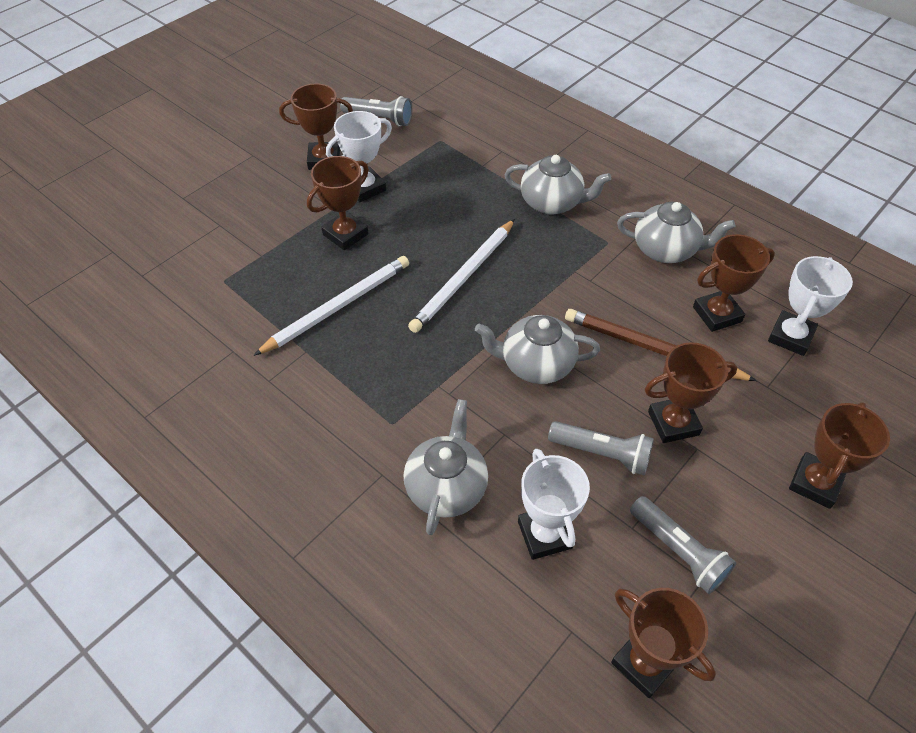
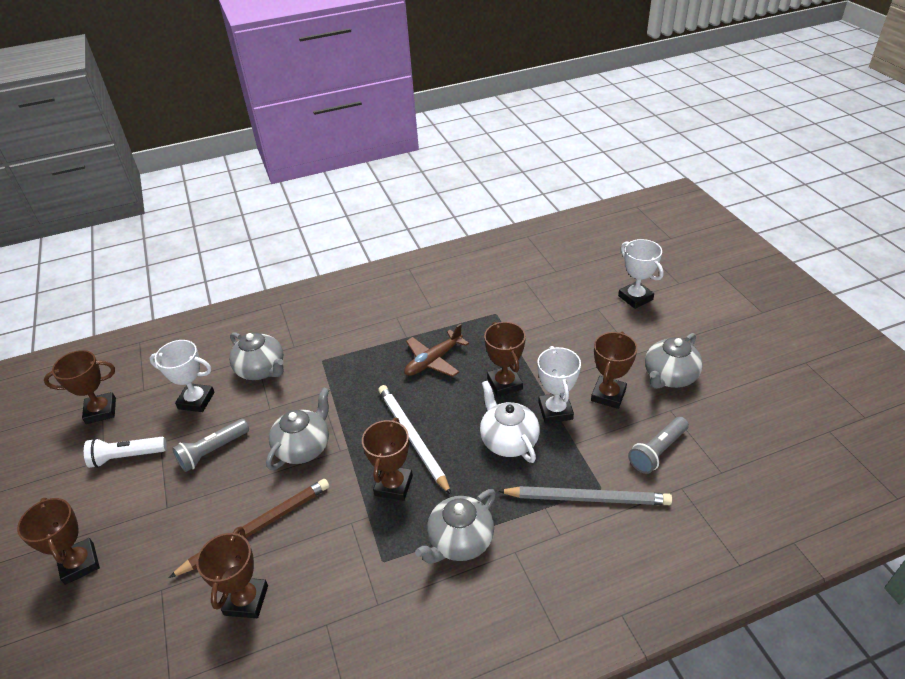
camera: 120 degrees right, 10 degrees down
(338, 307) = (433, 361): white pencil -> brown plane
(423, 208) = (508, 440): none -> white teapot
(456, 145) = (587, 498): none -> grey pencil
(666, 250) = (341, 606): grey teapot -> grey teapot (669, 377)
(673, 423) = (194, 504): brown trophy -> brown trophy (393, 485)
(678, 551) = (127, 457): grey flashlight -> white flashlight
(790, 336) = (179, 647): white trophy -> white trophy (635, 298)

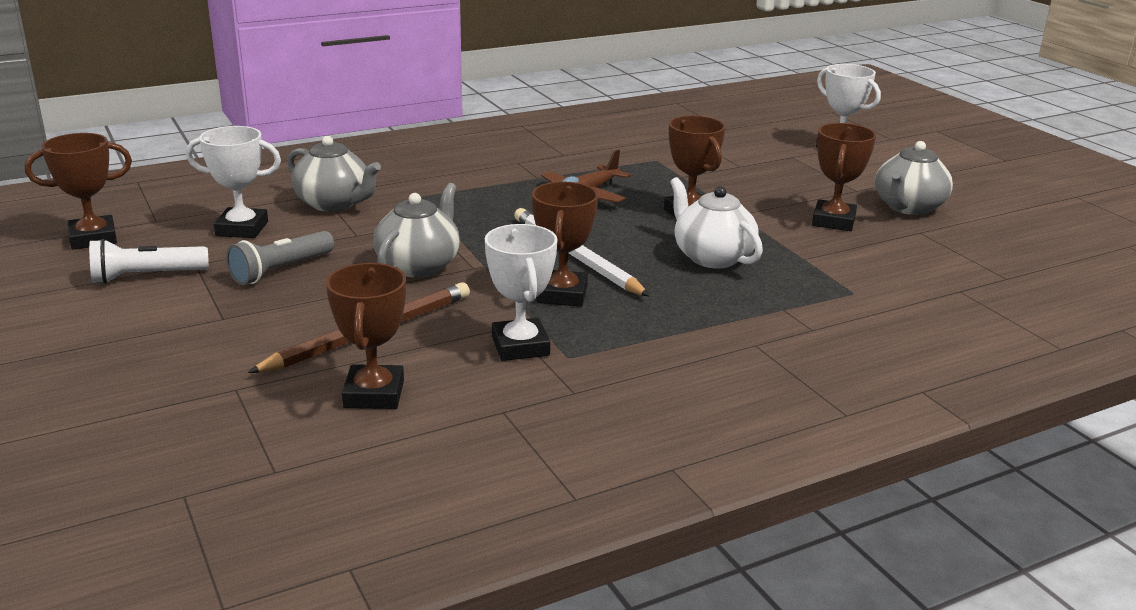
camera: 10 degrees left, 15 degrees down
(79, 563) = (96, 369): brown trophy -> none
(460, 541) = (674, 338): grey teapot -> none
(555, 411) = (767, 233): white trophy -> white trophy (520, 346)
(587, 498) = (838, 300): grey pencil -> none
(657, 451) = (916, 263): grey flashlight -> none

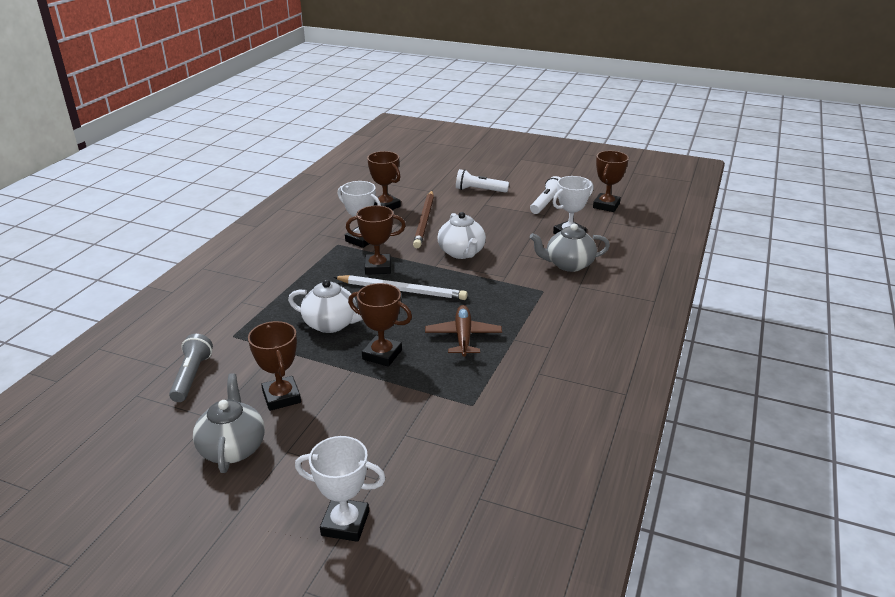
camera: 140 degrees right, 5 degrees up
(164, 347) = (479, 190): none -> white flashlight
(281, 270) = (508, 226): grey flashlight -> grey flashlight (192, 376)
(419, 265) = (461, 253): grey teapot -> white teapot
(562, 294) = (378, 267): brown trophy -> brown trophy turned 60 degrees counterclockwise

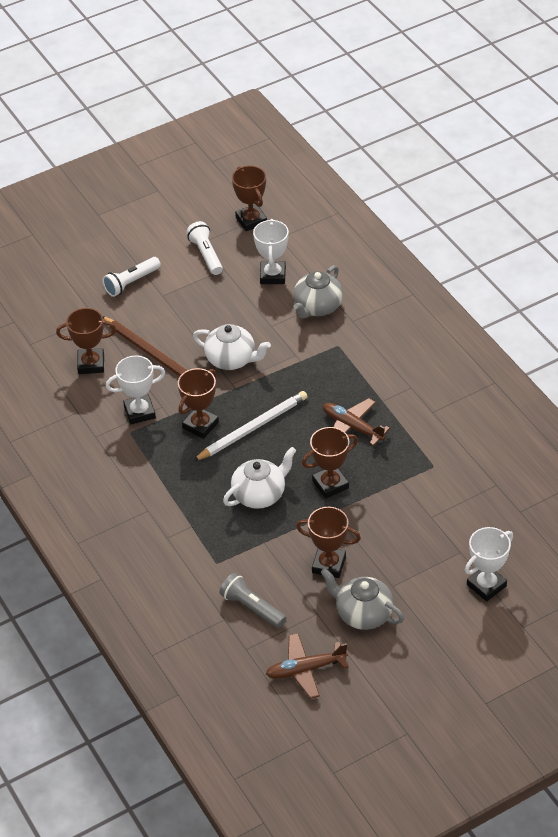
camera: 50 degrees left, 15 degrees up
(129, 443) = (305, 669): none -> brown plane

